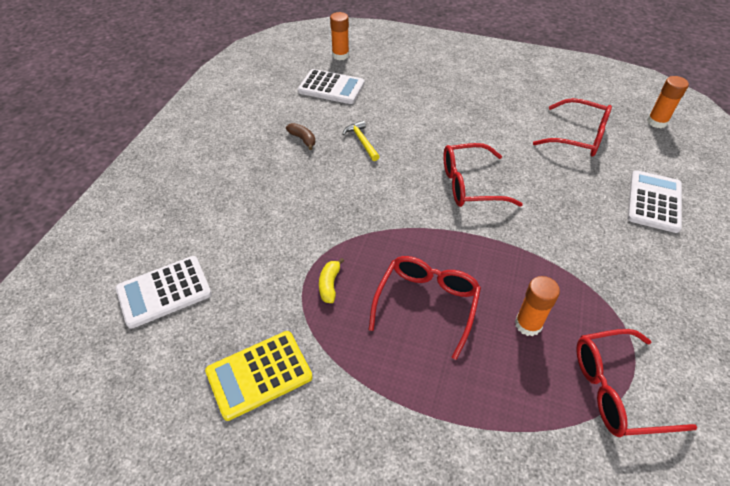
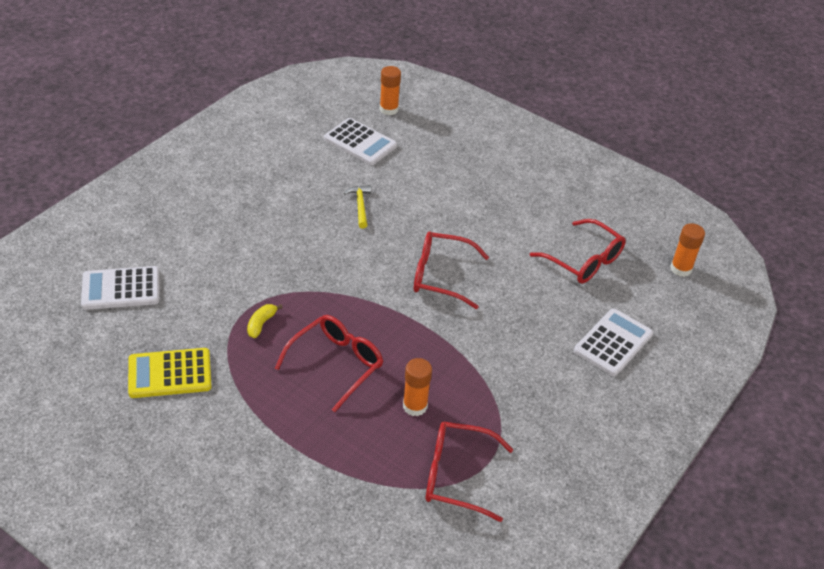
camera: 15 degrees right, 5 degrees down
(303, 139) = (304, 188): brown banana -> none

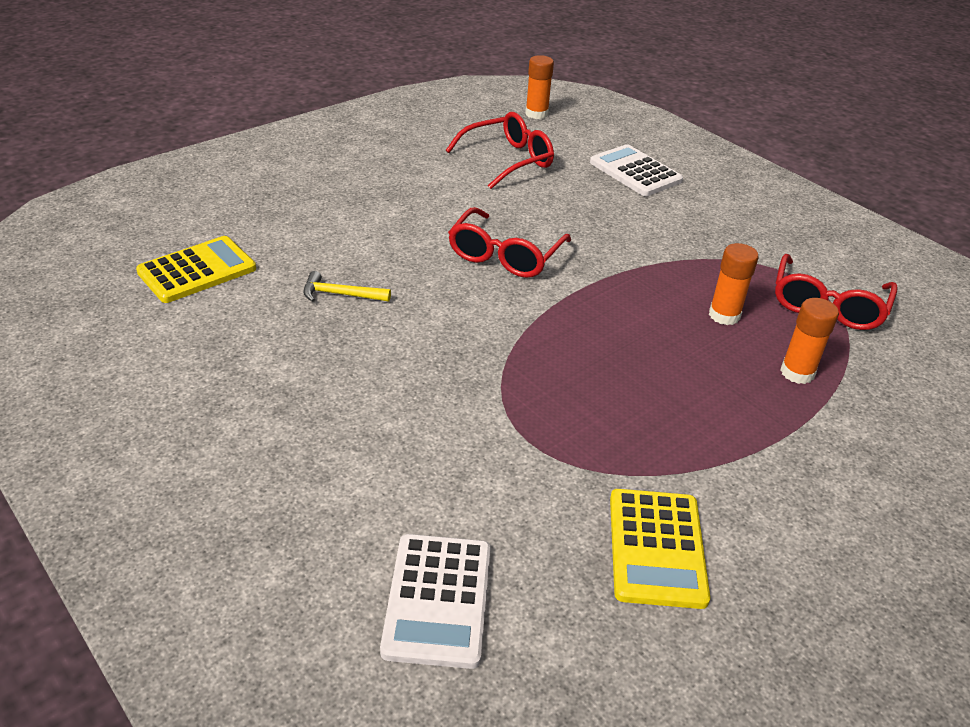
camera: 75 degrees left, 5 degrees down
(261, 324) = (562, 428): yellow banana -> none
(336, 364) = (650, 366): red glasses -> none
(360, 142) = (197, 270): white calculator -> yellow calculator
(389, 109) = (137, 233): orange glue stick -> orange glue stick (797, 372)

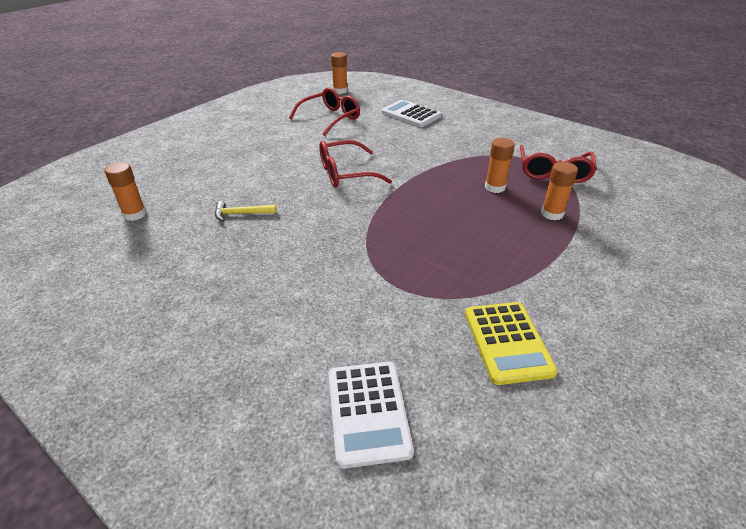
camera: 10 degrees left, 0 degrees up
(197, 270) = (134, 214): yellow calculator -> orange glue stick
(505, 256) = (345, 173): red glasses -> red glasses turned 60 degrees clockwise

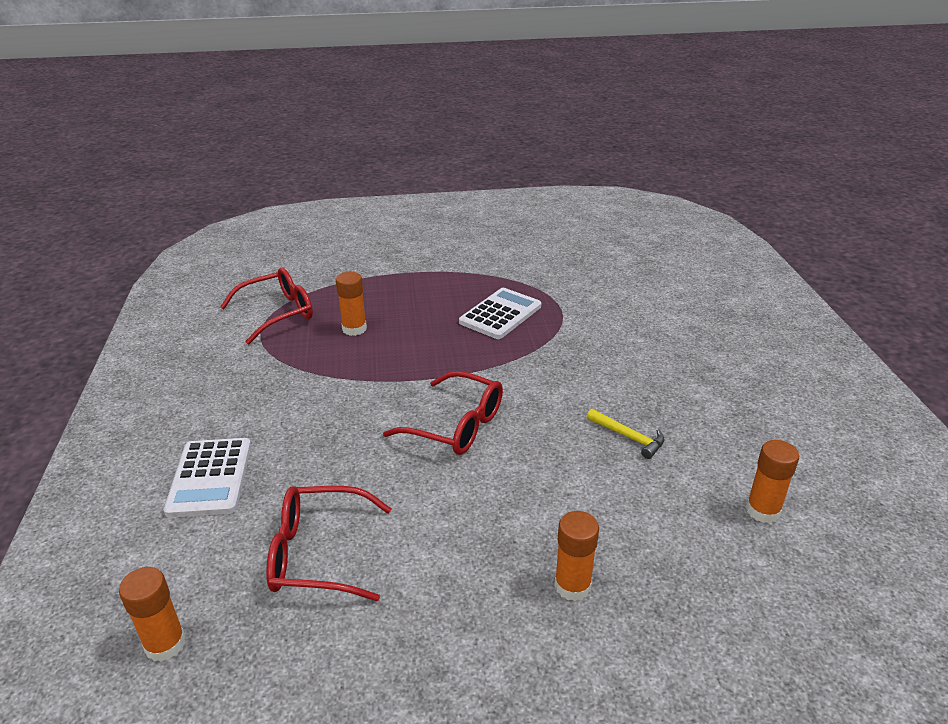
camera: 135 degrees left, 5 degrees down
(368, 412) = (655, 272): white calculator -> white calculator (500, 314)
(507, 342) = (539, 259): yellow calculator -> none
(552, 214) = (364, 290): orange glue stick -> orange glue stick (572, 586)

